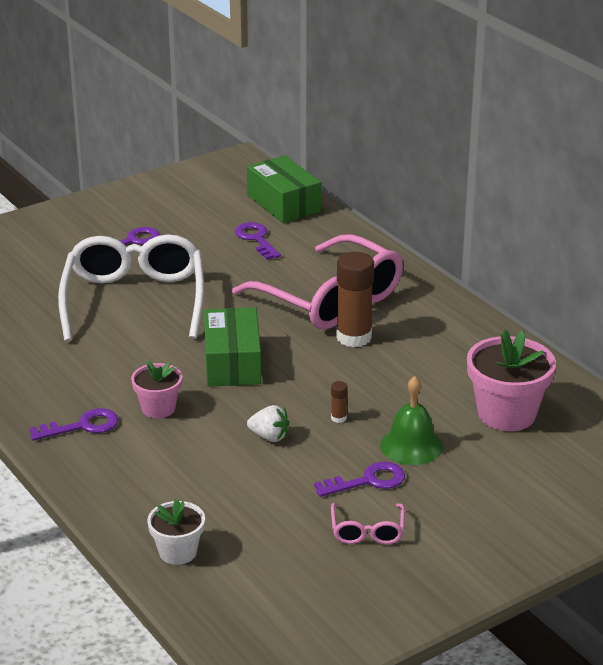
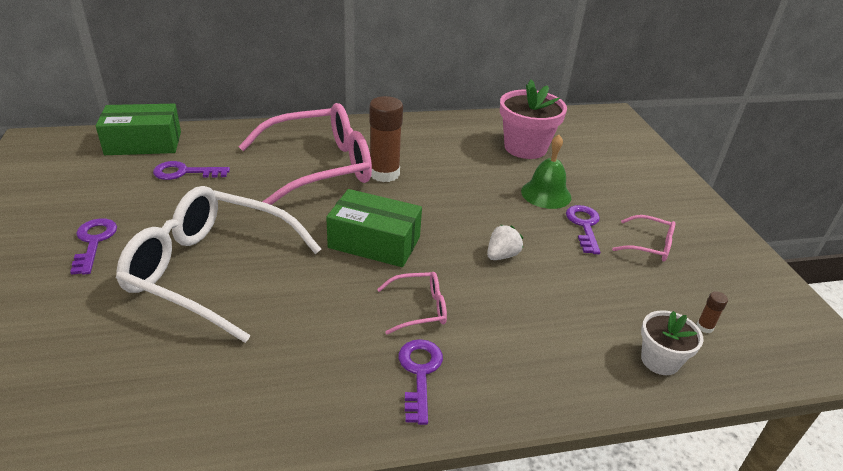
camera: 70 degrees left, 5 degrees up
(158, 408) = (419, 308): pink flower pot -> pink glasses
(338, 418) = (493, 214): brown glue stick -> brown glue stick (704, 327)

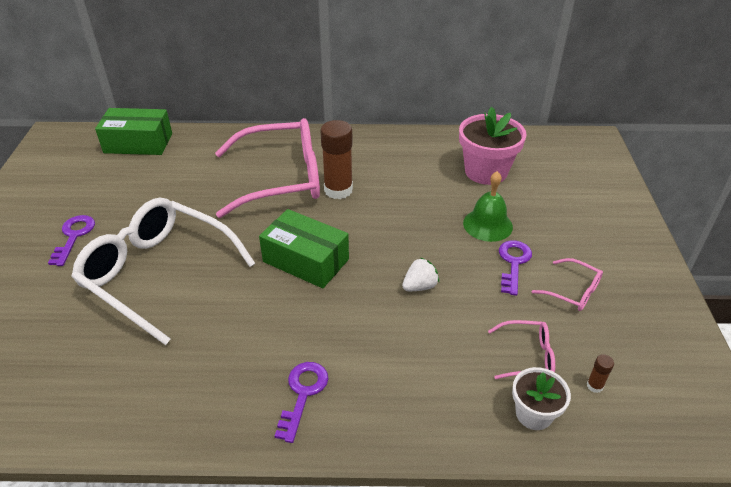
camera: 15 degrees right, 5 degrees up
(184, 172) = (163, 175): purple key -> none
(419, 308) = (324, 331): pink glasses -> pink glasses (527, 356)

